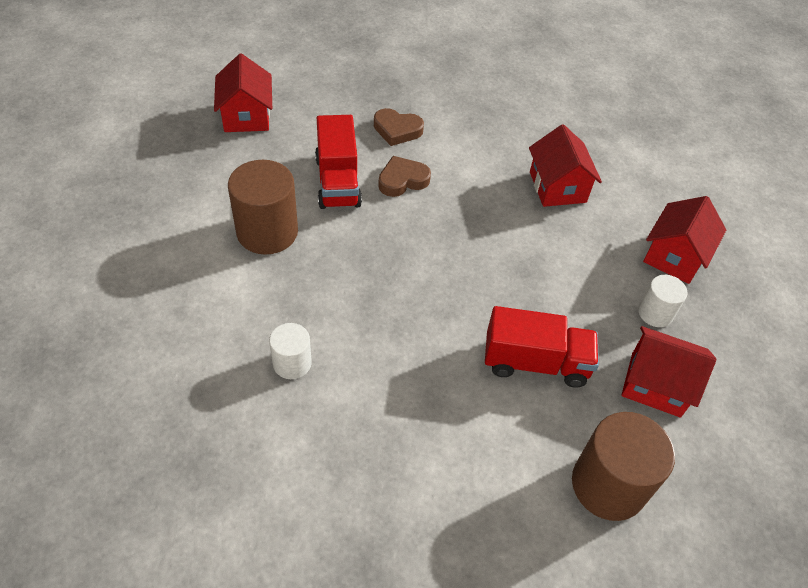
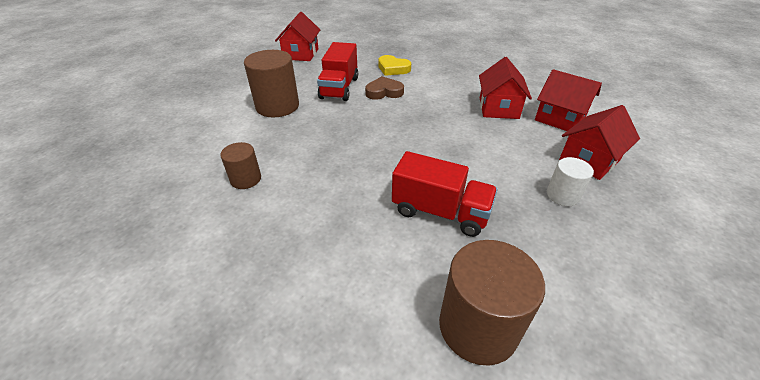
camera: 20 degrees right, 10 degrees down
(292, 363) = (246, 179): white cylinder -> brown cylinder
(397, 130) = (393, 69): brown heart -> yellow heart
(655, 384) = (551, 249): red house -> red house (560, 119)

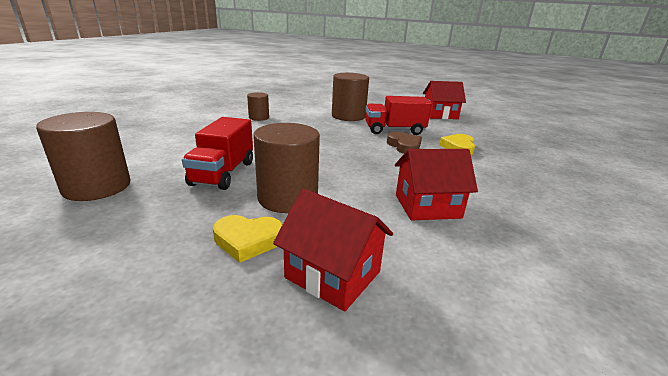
camera: 75 degrees right, 15 degrees down
(492, 170) = (287, 198): none -> brown cylinder
(560, 119) = (440, 258): red house -> none
(562, 195) = (248, 241): white cylinder -> yellow heart

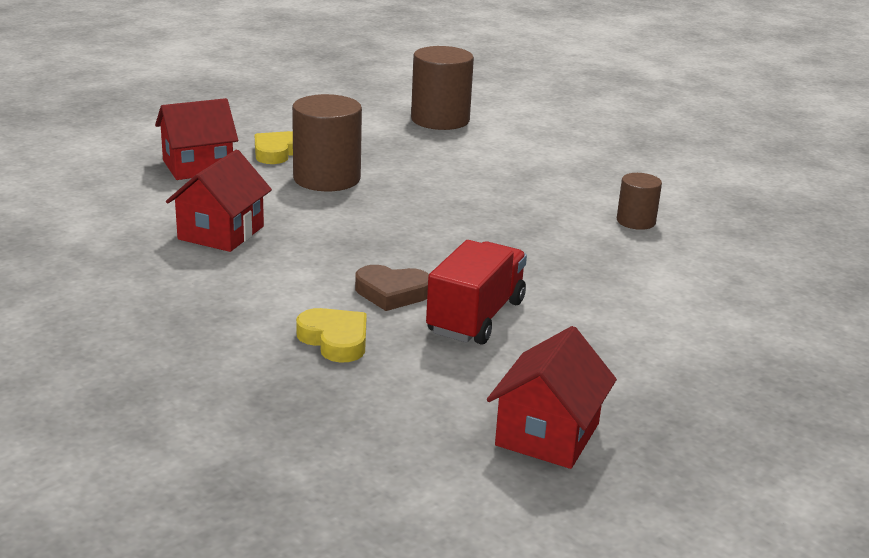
camera: 120 degrees right, 0 degrees up
(223, 173) = (419, 164): red truck -> none
(348, 116) = (602, 304): brown cylinder -> none

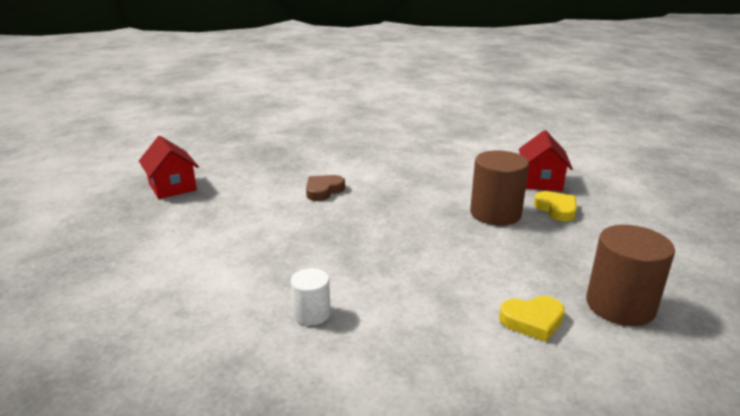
camera: 125 degrees right, 0 degrees up
(221, 233) = (436, 169): red house -> none
(335, 340) = (299, 169): yellow heart -> yellow heart (532, 321)
(476, 317) = (273, 203): red truck -> none
(636, 221) = (311, 314): brown cylinder -> white cylinder

